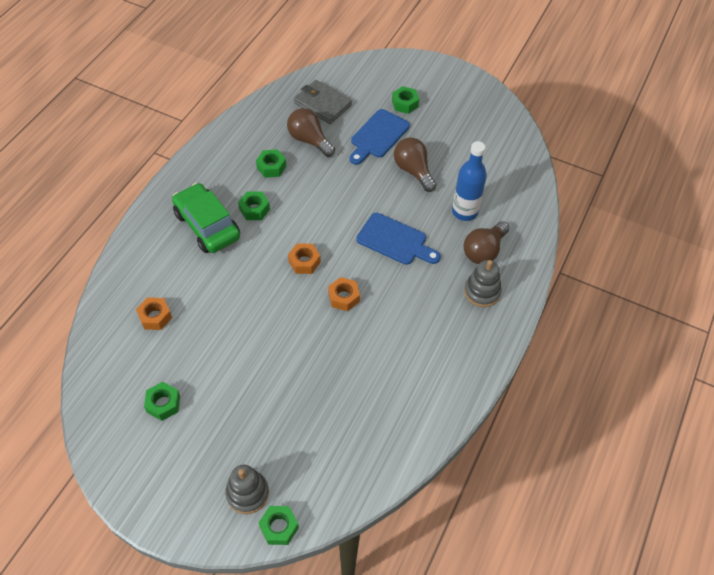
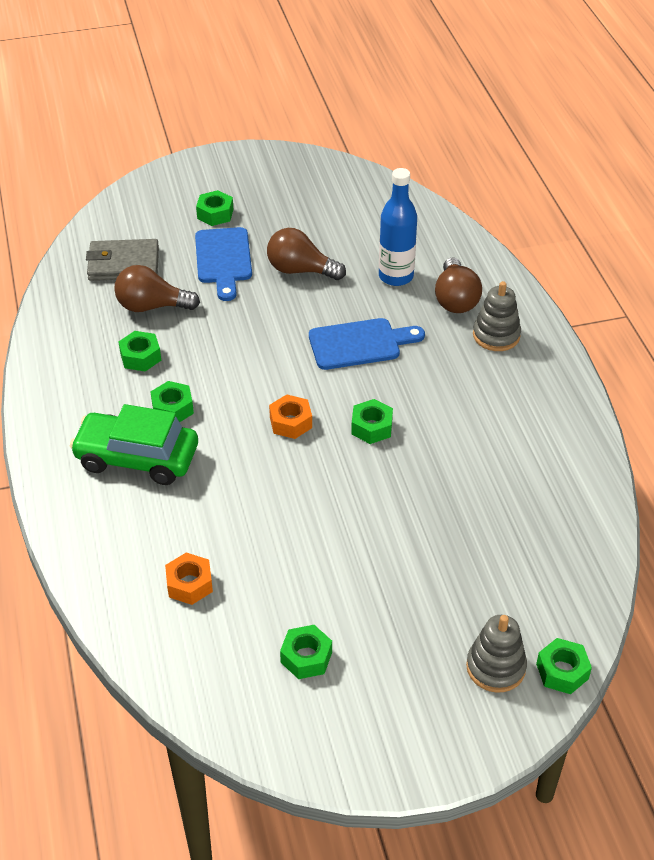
camera: 40 degrees left, 10 degrees down
(344, 297) = (371, 427): orange nut -> green nut

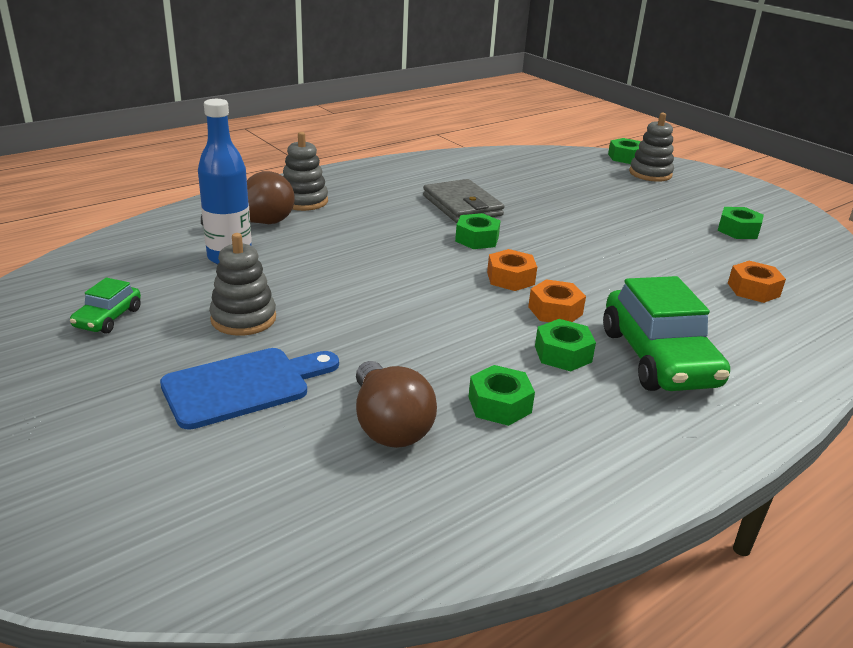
camera: 115 degrees left, 15 degrees down
(123, 264) = (297, 491): grey wallet -> grey wallet (462, 205)
(215, 214) = (117, 424): green nut -> none
(228, 429) = (555, 311): none -> orange nut
(300, 270) = (243, 319): brown light bulb -> grey stacking toy
(330, 216) = (108, 318): none -> green car
(360, 344) = (361, 261): blue cutting board -> none

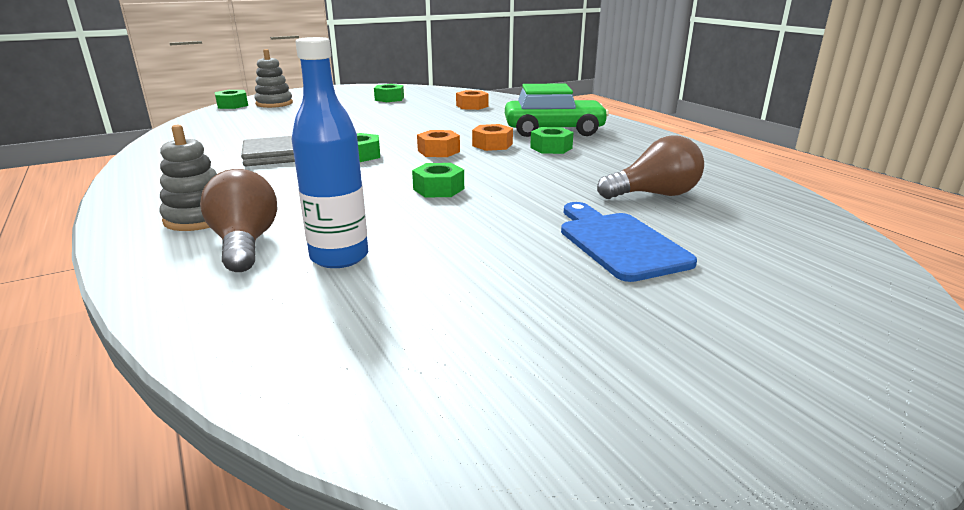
camera: 80 degrees left, 5 degrees down
(108, 318) = (485, 328): green car -> none
(243, 319) = (494, 246): grey stacking toy -> none
(499, 404) = (617, 166): green nut -> green nut (438, 189)

